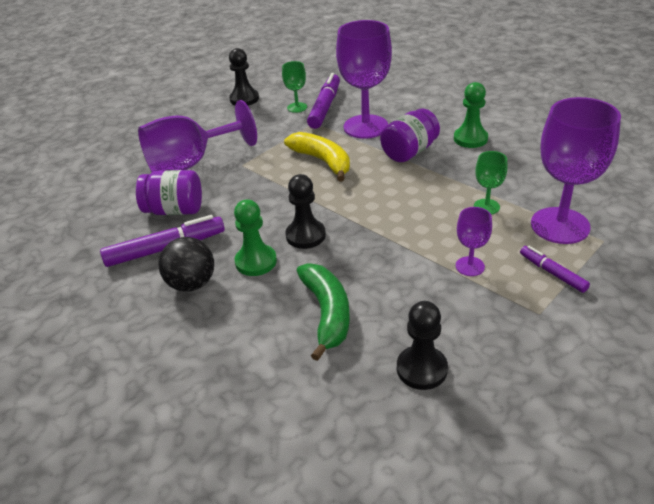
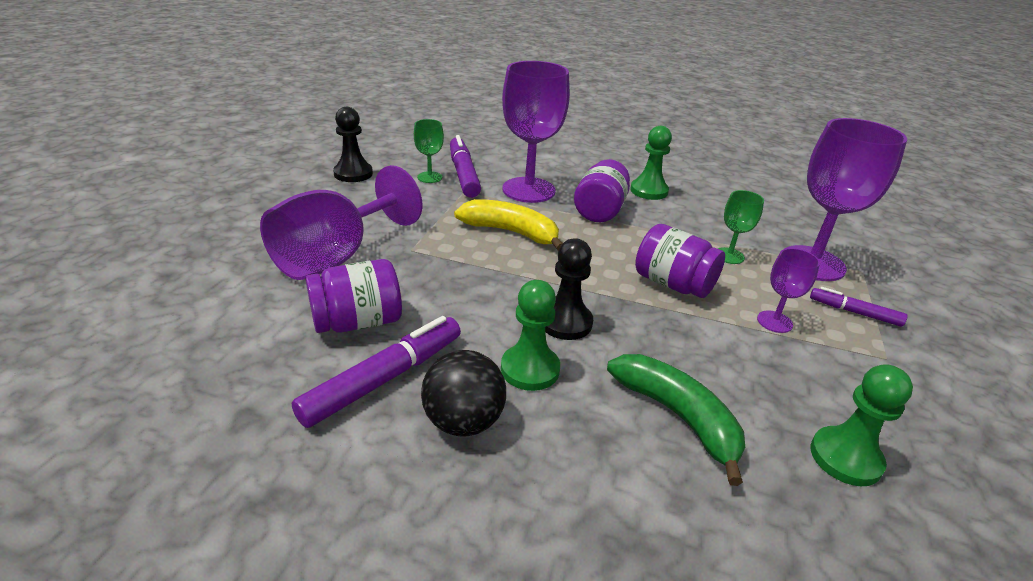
camera: 30 degrees left, 5 degrees down
(413, 222) = (673, 284): none -> purple jar
(421, 369) = (845, 458): black pawn -> green pawn

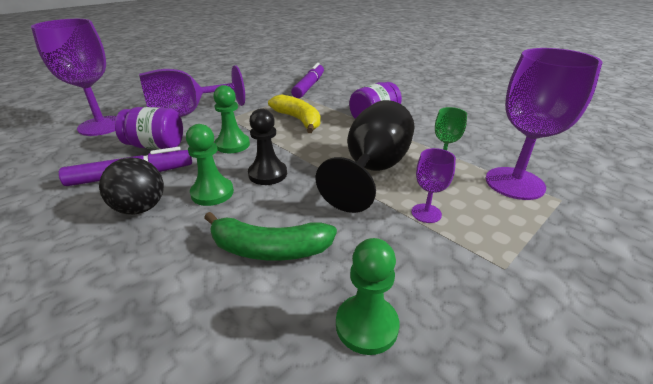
camera: 30 degrees right, 0 degrees up
(353, 174) = (247, 78): black pawn -> none
(429, 177) = (287, 85): green goblet -> none
(528, 190) = (339, 100): purple goblet -> purple goblet (102, 126)
(649, 191) = (426, 113): green pawn -> green pawn (232, 145)
(673, 284) = (372, 170): purple jar -> black goblet
(678, 416) = (269, 249): green banana -> green banana turned 105 degrees clockwise
(854, 312) = (513, 226): purple marker -> none

